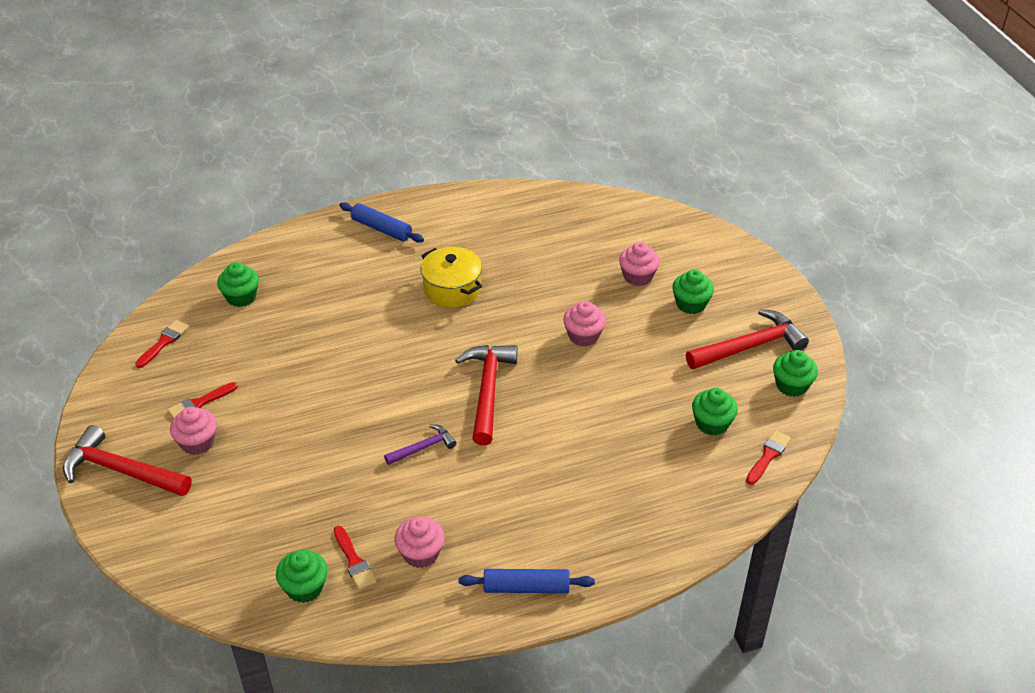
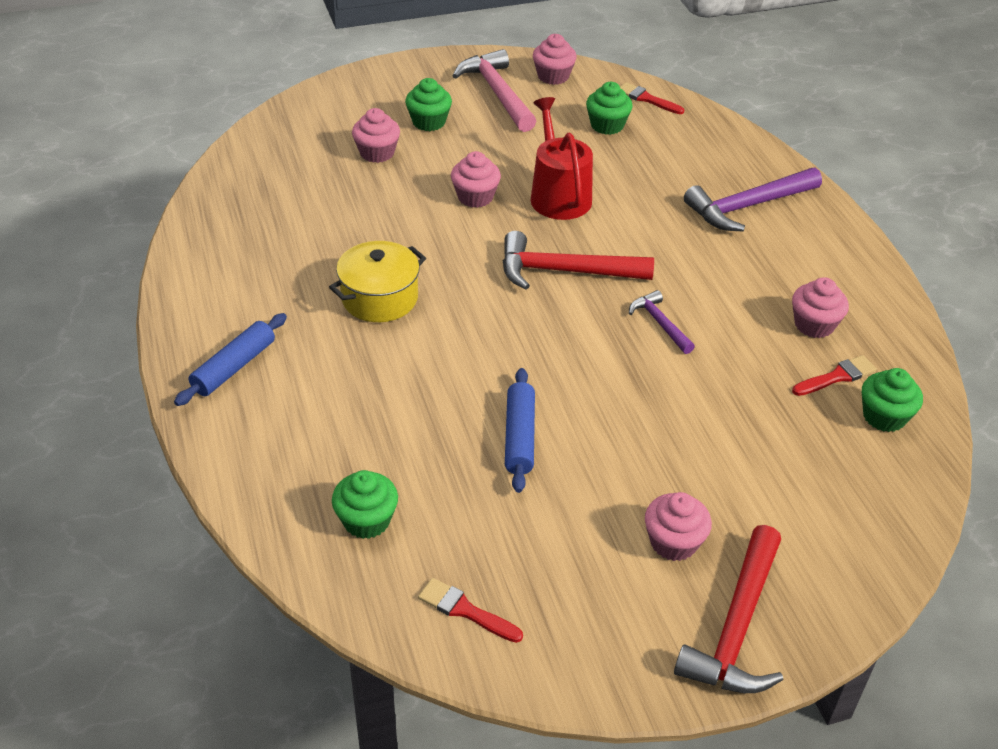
camera: 90 degrees left, 0 degrees up
(199, 403) = (597, 548): red brush -> none
(526, 587) = (838, 252): blue rolling pin -> blue rolling pin (519, 436)
(592, 522) = (747, 206): none -> purple hammer
(593, 387) = (558, 195): none -> red watering can
(750, 346) = (497, 93): red hammer -> pink hammer
(791, 385) = (553, 76): green cupcake -> pink cupcake

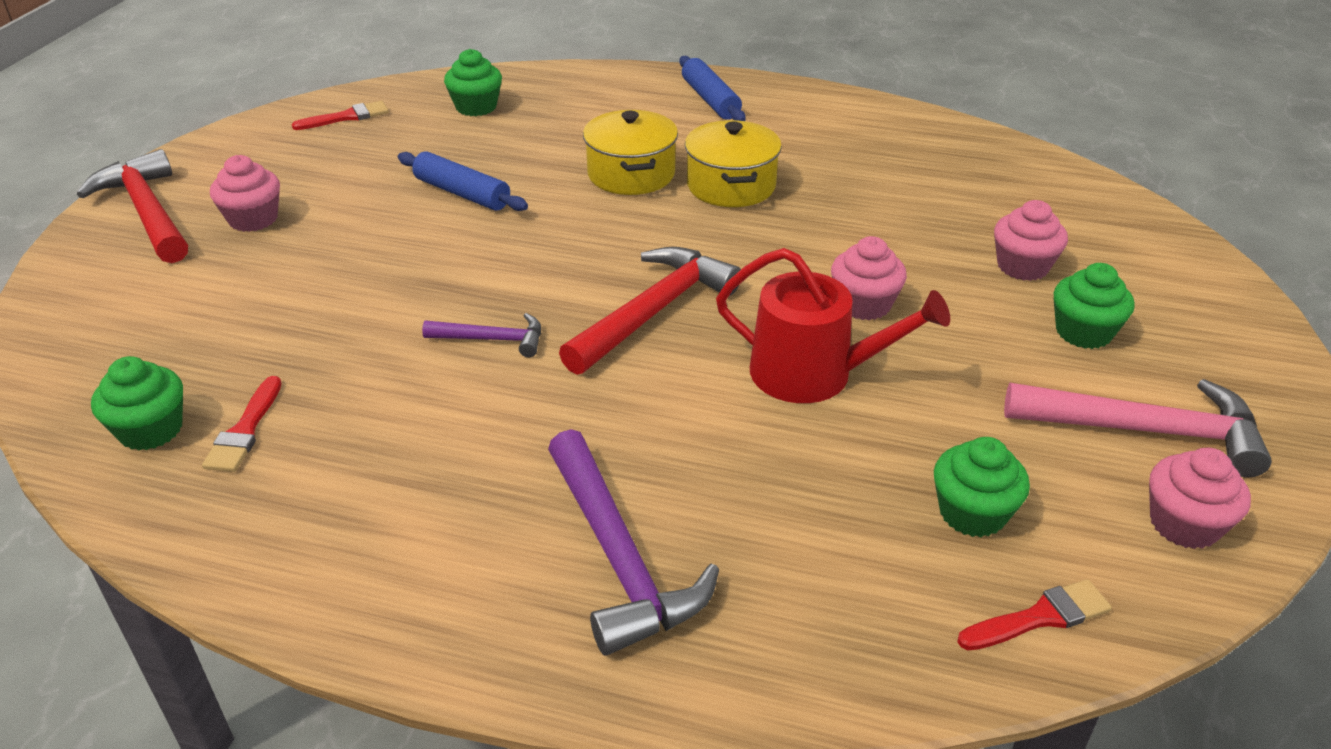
camera: 125 degrees right, 5 degrees down
(406, 356) = (631, 174): none -> yellow pot
(747, 206) = (619, 558): purple hammer -> purple hammer turned 150 degrees clockwise
(814, 325) = (334, 466): pink cupcake -> none

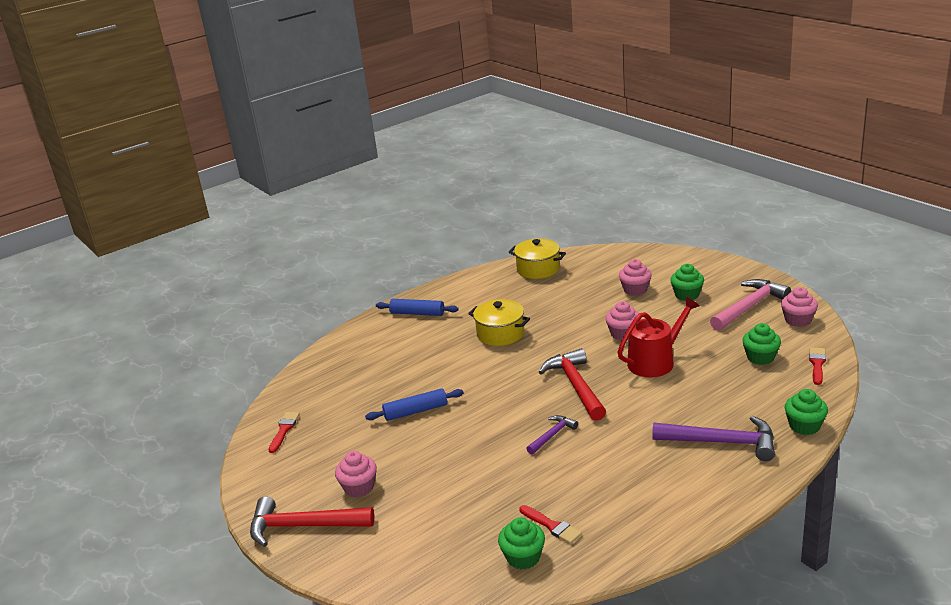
camera: 50 degrees left, 10 degrees down
(476, 107) = (331, 384): green cupcake -> green cupcake (804, 426)
(631, 174) = (458, 357): yellow pot -> yellow pot (538, 269)

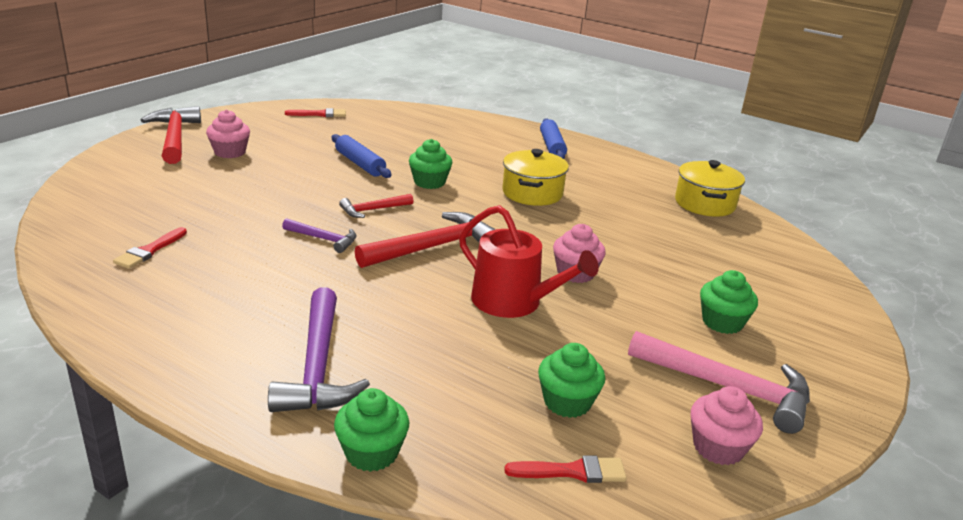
camera: 65 degrees right, 0 degrees up
(508, 409) = (373, 210): none -> red hammer
(523, 557) = (99, 238): green cupcake -> green cupcake (429, 182)
(635, 290) = (704, 277): pink cupcake -> none

